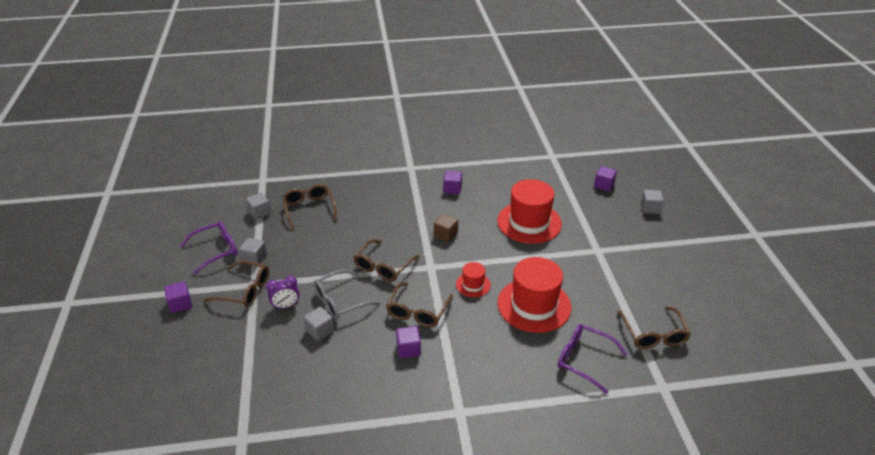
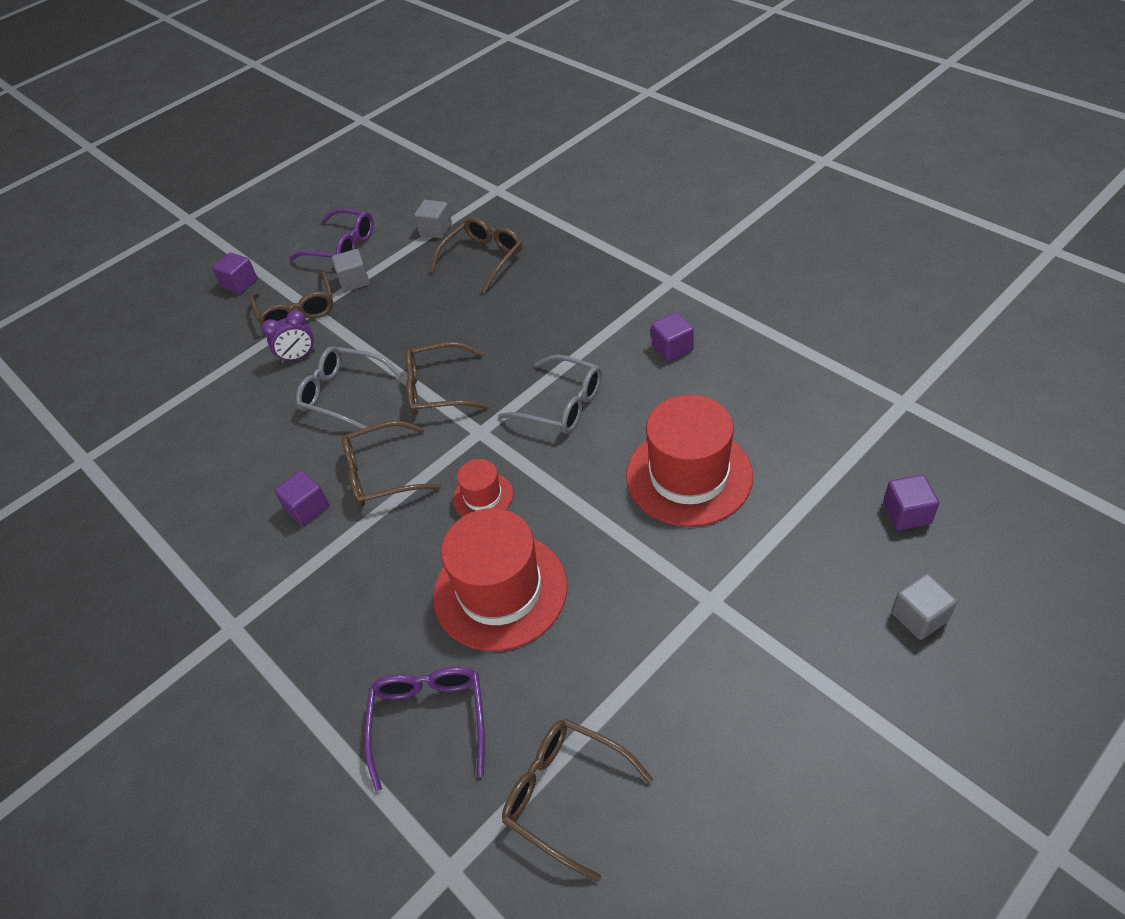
camera: 60 degrees right, 10 degrees up
(286, 306) = (298, 357): purple clock -> purple clock turned 60 degrees counterclockwise
(320, 331) = (280, 410): grey cube -> none
(445, 234) = (562, 404): brown cube -> grey glasses
(653, 334) = (565, 795): brown glasses -> brown glasses turned 75 degrees clockwise

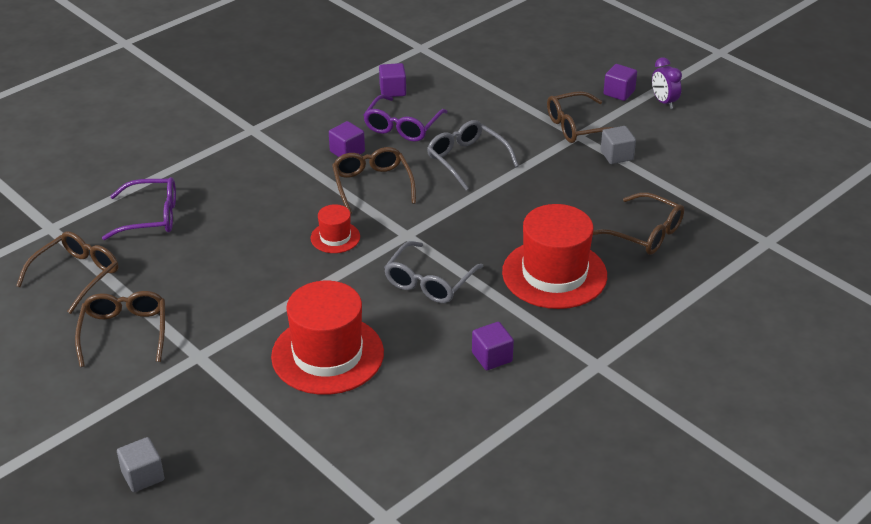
camera: 85 degrees right, 10 degrees down
(298, 357) = (516, 133): purple clock -> purple clock (664, 102)
(342, 246) = (670, 144): purple glasses -> purple glasses (402, 126)
(343, 394) = (466, 160): grey glasses -> grey glasses turned 60 degrees counterclockwise
(436, 230) = (695, 201): grey cube -> none
(438, 389) = (462, 210): brown glasses -> brown glasses (124, 332)
(500, 590) = (243, 247): red hat -> red hat (554, 274)
(906, 513) = (248, 490): purple cube -> purple cube (392, 90)

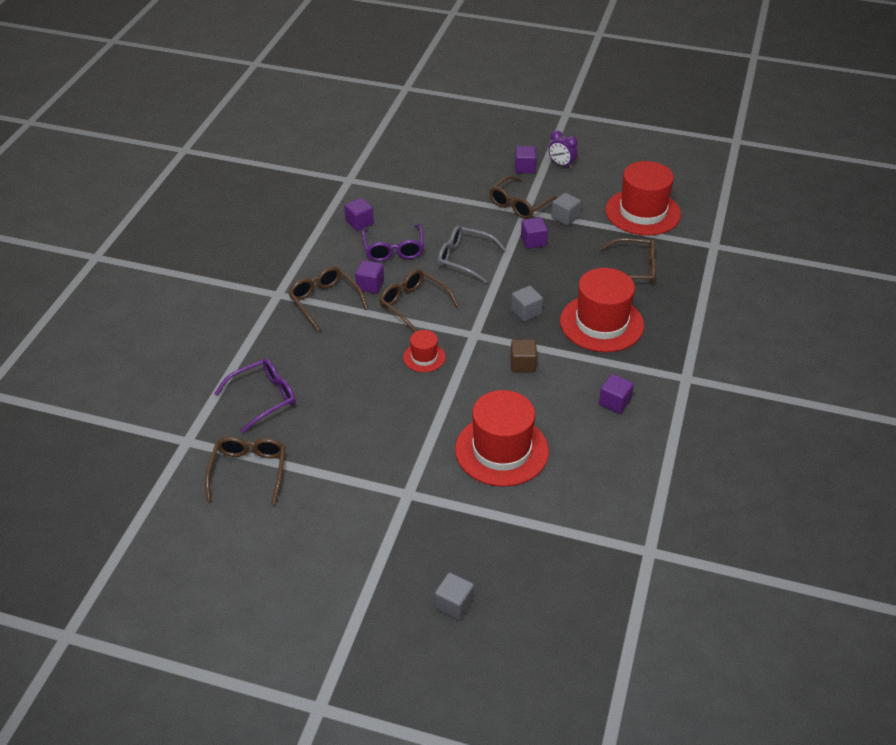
camera: 30 degrees left, 5 degrees up
(124, 332) = (332, 500): brown glasses -> brown glasses (324, 301)
(429, 282) = (523, 364): grey glasses -> brown cube
(482, 233) = (526, 312): none -> grey cube
(557, 167) = (533, 241): none -> purple cube
(713, 179) = (642, 212): none -> red hat

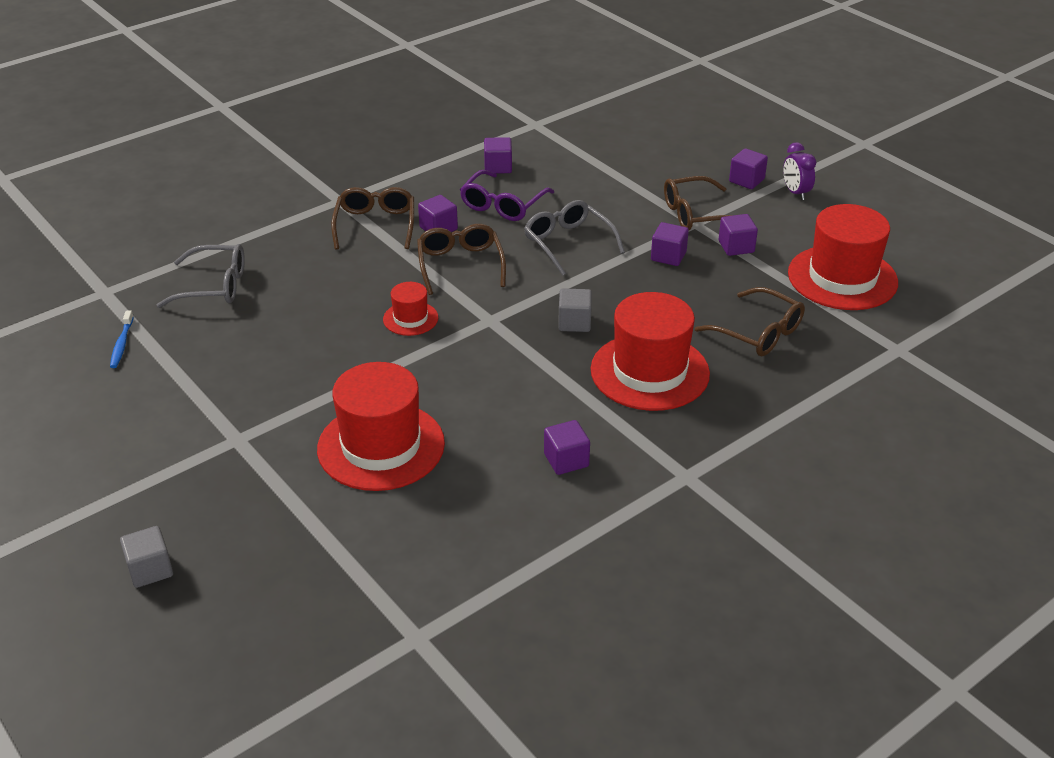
camera: 35 degrees right, 5 degrees down
(249, 471) = (122, 344): brown glasses -> blue toothbrush
(264, 398) = (214, 286): purple glasses -> grey glasses
(523, 364) = (507, 373): brown cube -> none
(565, 217) = (736, 247): grey cube -> purple cube

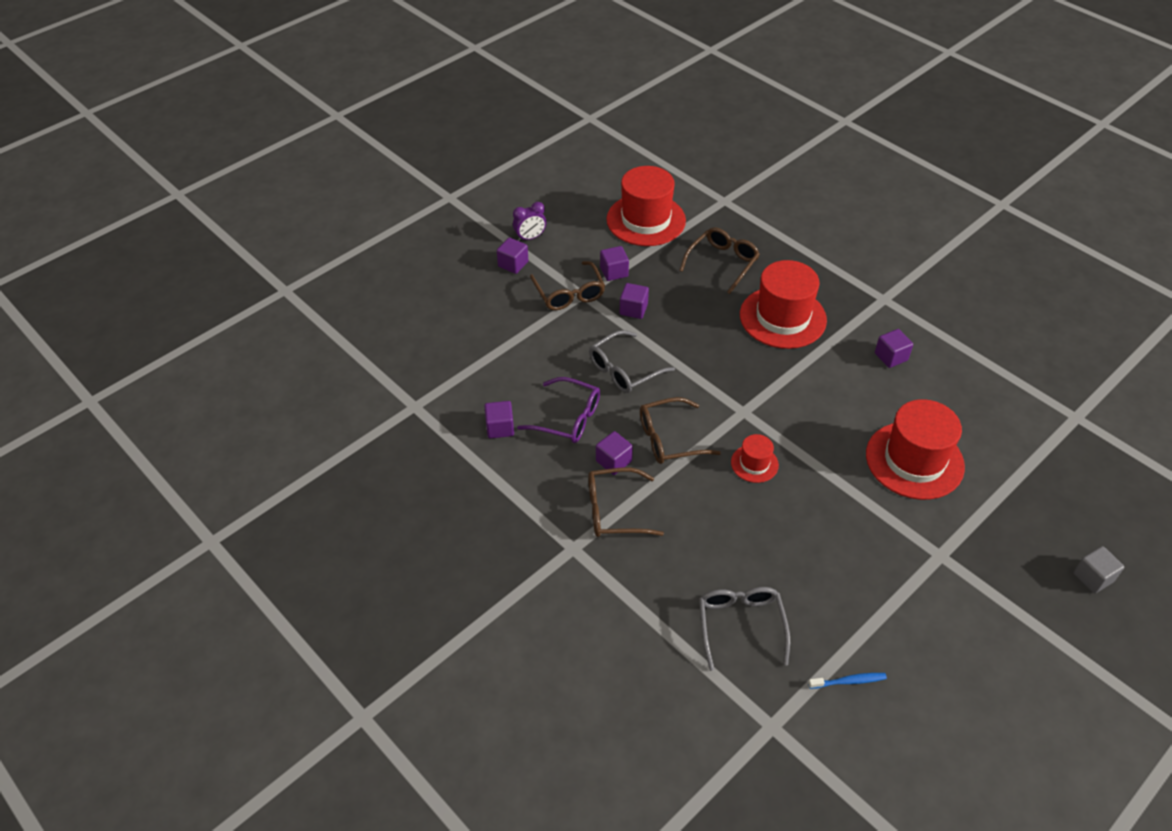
camera: 95 degrees left, 10 degrees up
(574, 322) = (734, 360): grey cube -> none

